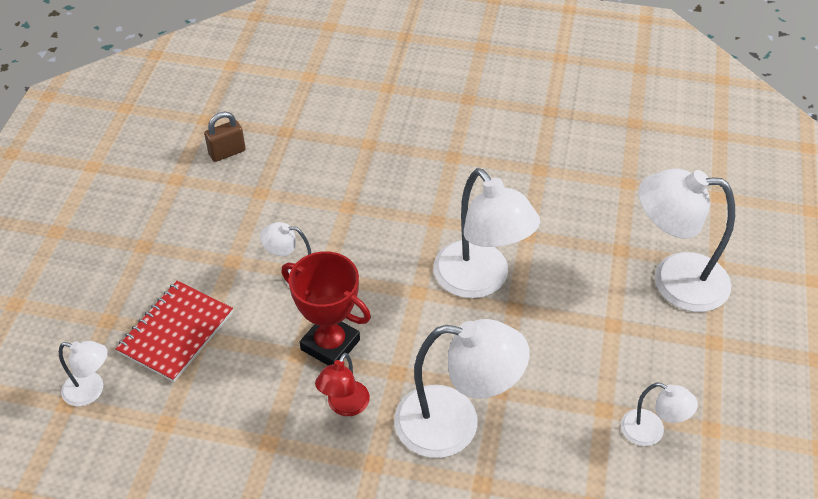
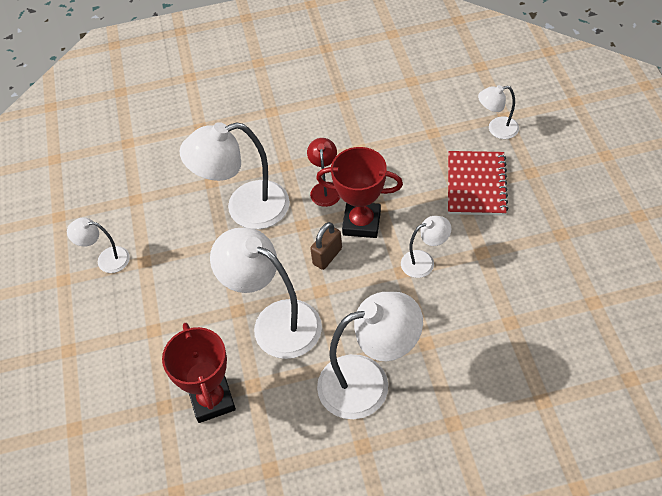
camera: 160 degrees right, 5 degrees up
(227, 152) = (575, 350): brown padlock -> brown padlock (327, 256)
(572, 238) = (212, 400): none -> red trophy
(674, 280) = (110, 395): white lamp -> white lamp (368, 382)

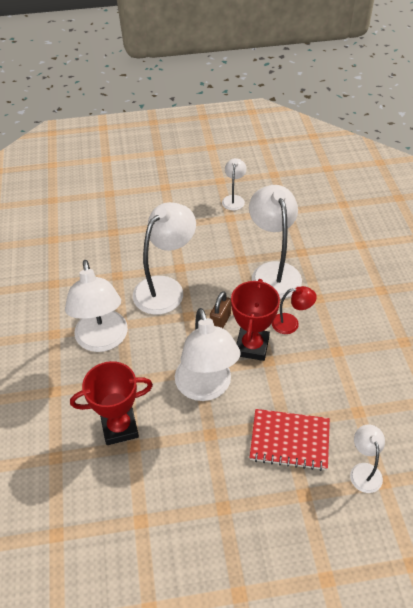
camera: 90 degrees right, 5 degrees down
(212, 400) = (111, 254): red trophy -> red trophy (119, 427)
(327, 256) = (220, 321): brown padlock -> brown padlock turned 75 degrees clockwise
(424, 261) = (206, 388): white lamp -> white lamp, size x1.96

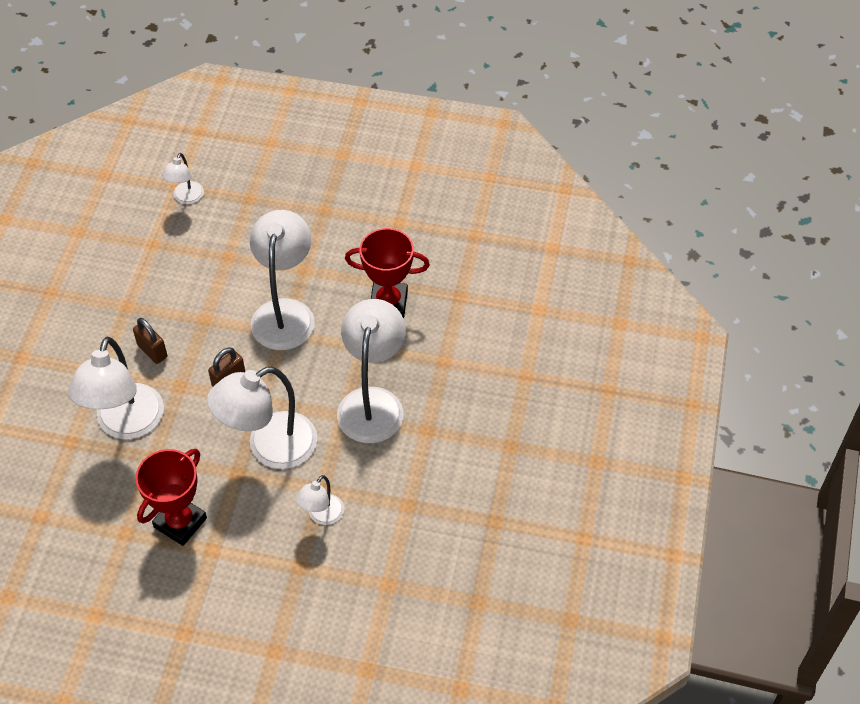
camera: 160 degrees left, 5 degrees up
(234, 199) = (98, 566): white lamp -> white lamp (321, 516)
(252, 346) = (212, 340): red trophy -> red trophy (180, 522)
(289, 440) = (234, 241): red notebook -> none
(291, 324) = (152, 351): red lamp -> brown padlock

